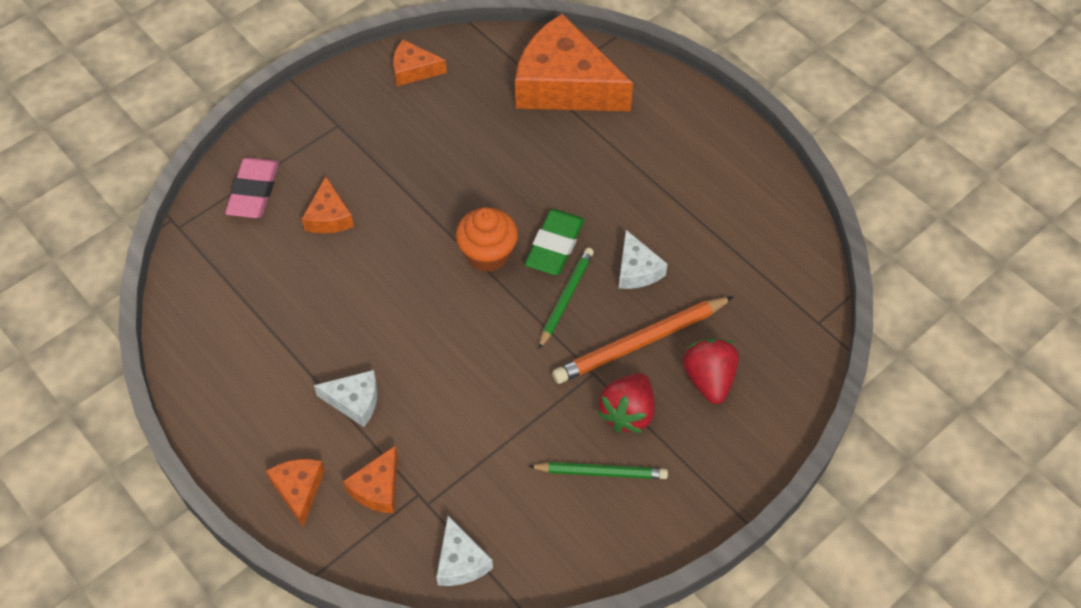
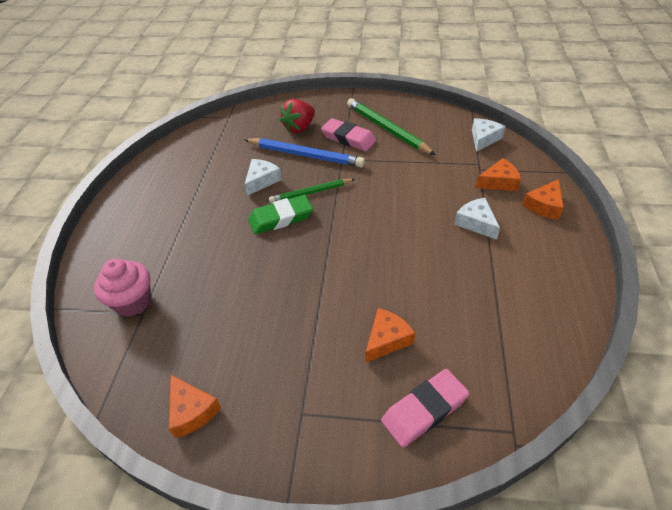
camera: 130 degrees left, 10 degrees down
(487, 254) = (319, 240): orange cupcake -> none
(564, 85) = (133, 302): orange cheese -> pink cupcake
(601, 472) = (387, 129): green pencil -> green pencil, size x1.57
(627, 413) = (348, 138): red strawberry -> pink eraser
(640, 342) = (305, 155): orange pencil -> blue pencil

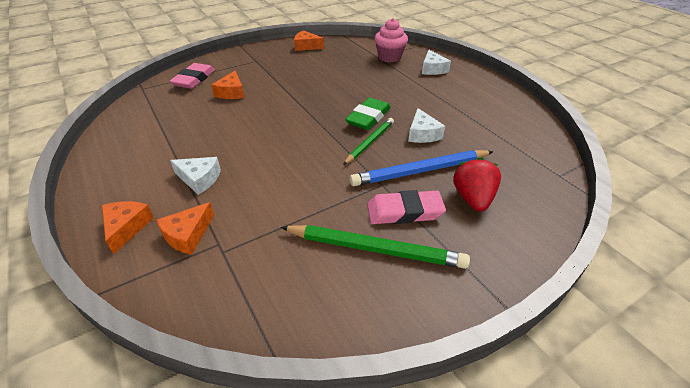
camera: 140 degrees right, 5 degrees down
(484, 139) = (231, 301): white cheese -> white cheese (432, 69)

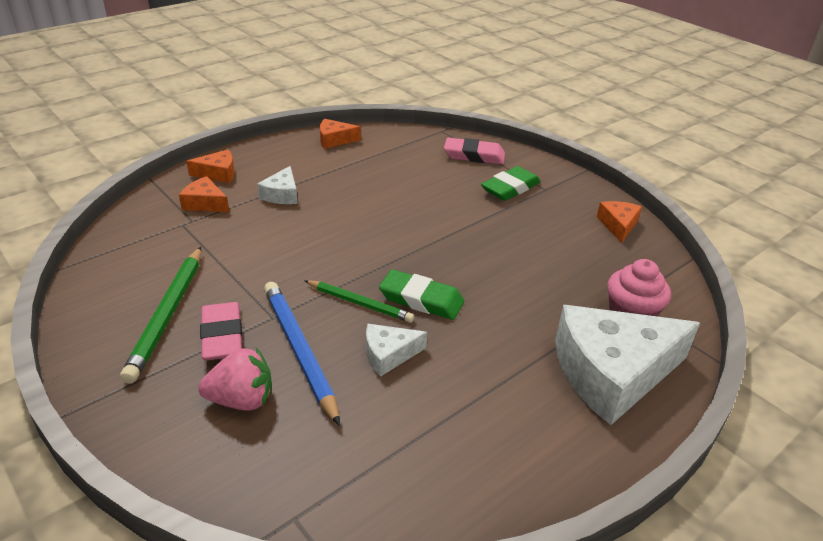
camera: 80 degrees right, 5 degrees down
(231, 92) = (452, 185): orange cheese -> orange cheese (334, 140)
(248, 72) = (510, 188): none -> green eraser
(432, 69) = (612, 373): white cheese -> white cheese, size x2.17
(473, 198) = (241, 400): red strawberry -> pink strawberry

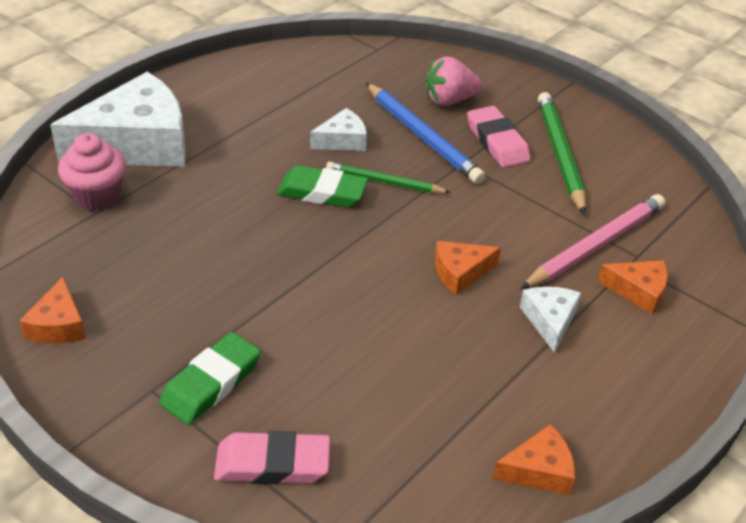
camera: 170 degrees right, 5 degrees up
(208, 233) = (596, 246): none -> pink pencil
(218, 173) = (667, 351): orange cheese -> orange cheese (460, 272)

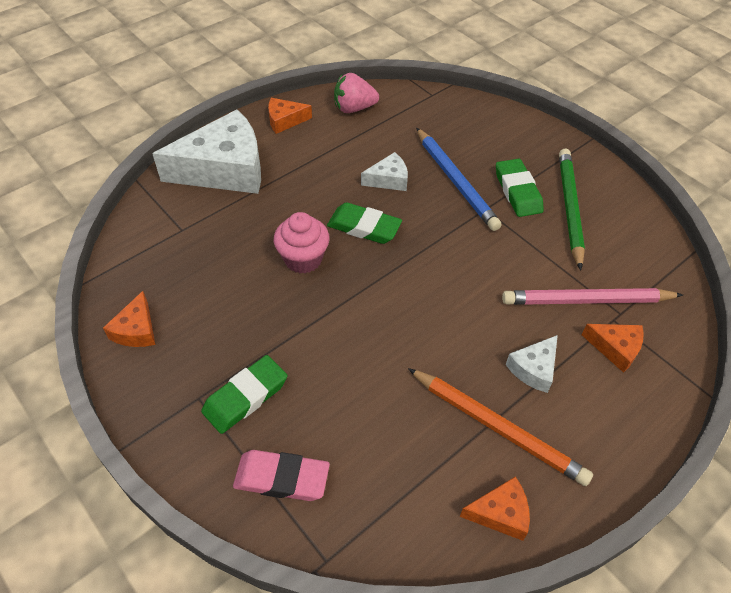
camera: 10 degrees right, 10 degrees up
(97, 196) = (185, 215): pink cupcake -> pink cupcake (303, 259)
(384, 182) = (416, 222): green pencil -> none
(449, 100) = (483, 148): pink strawberry -> pink strawberry (354, 108)
(460, 272) = (465, 314): orange cheese -> orange cheese (285, 120)
(497, 142) = (518, 191): pink eraser -> green eraser
(520, 385) = (498, 428): none -> orange pencil
(550, 320) = (534, 369): white cheese -> white cheese turned 150 degrees counterclockwise
(596, 246) = (586, 300): pink pencil -> pink pencil turned 150 degrees counterclockwise

